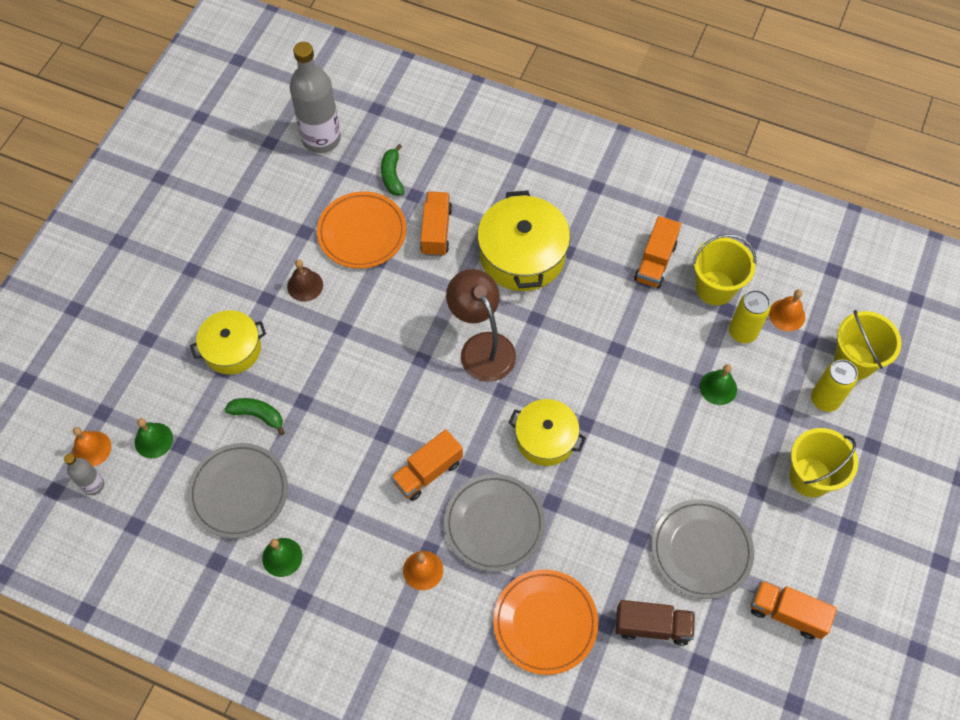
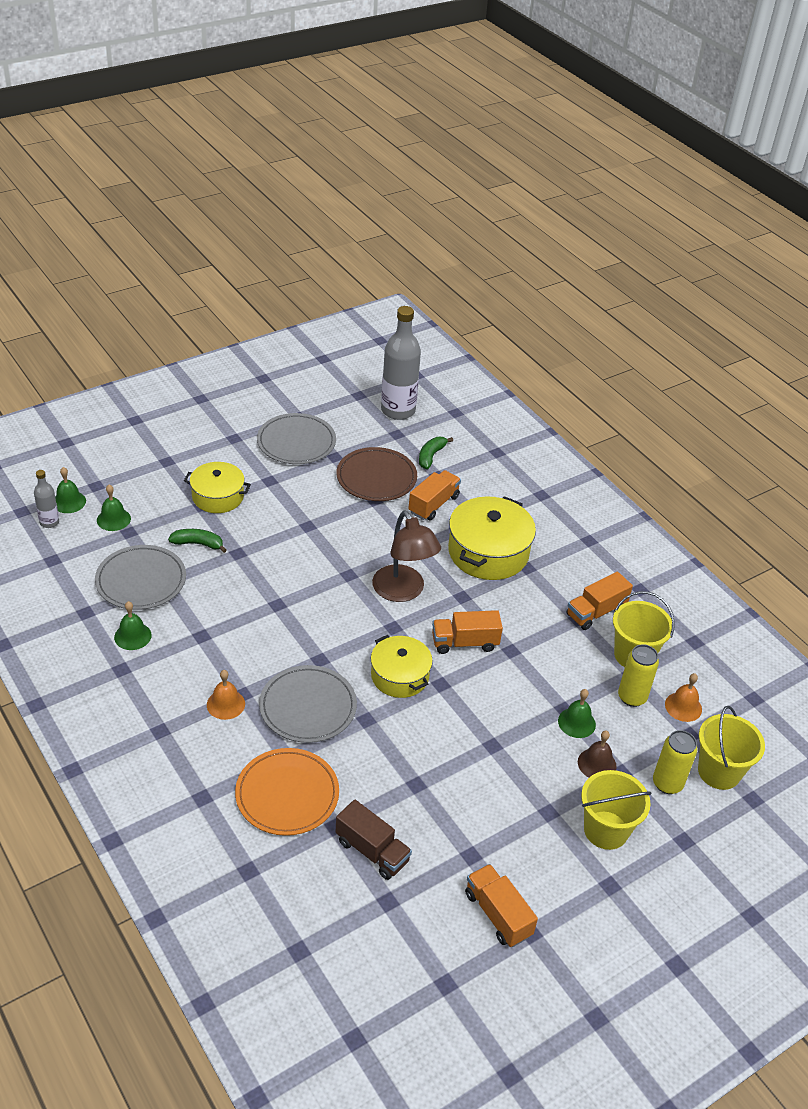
camera: 30 degrees right, 20 degrees down
(92, 448) = (69, 502): orange bell -> green bell
(258, 415) = (198, 544): green banana -> green banana turned 45 degrees counterclockwise
(305, 285) = (305, 487): brown bell -> brown bell (597, 764)
(362, 232) = (376, 478): orange plate -> brown plate
(428, 472) = (288, 645): orange truck -> orange truck (464, 643)
(482, 347) = (403, 592): brown lamp -> brown lamp turned 150 degrees clockwise
(701, 550) = (462, 824): grey plate -> grey plate (296, 442)

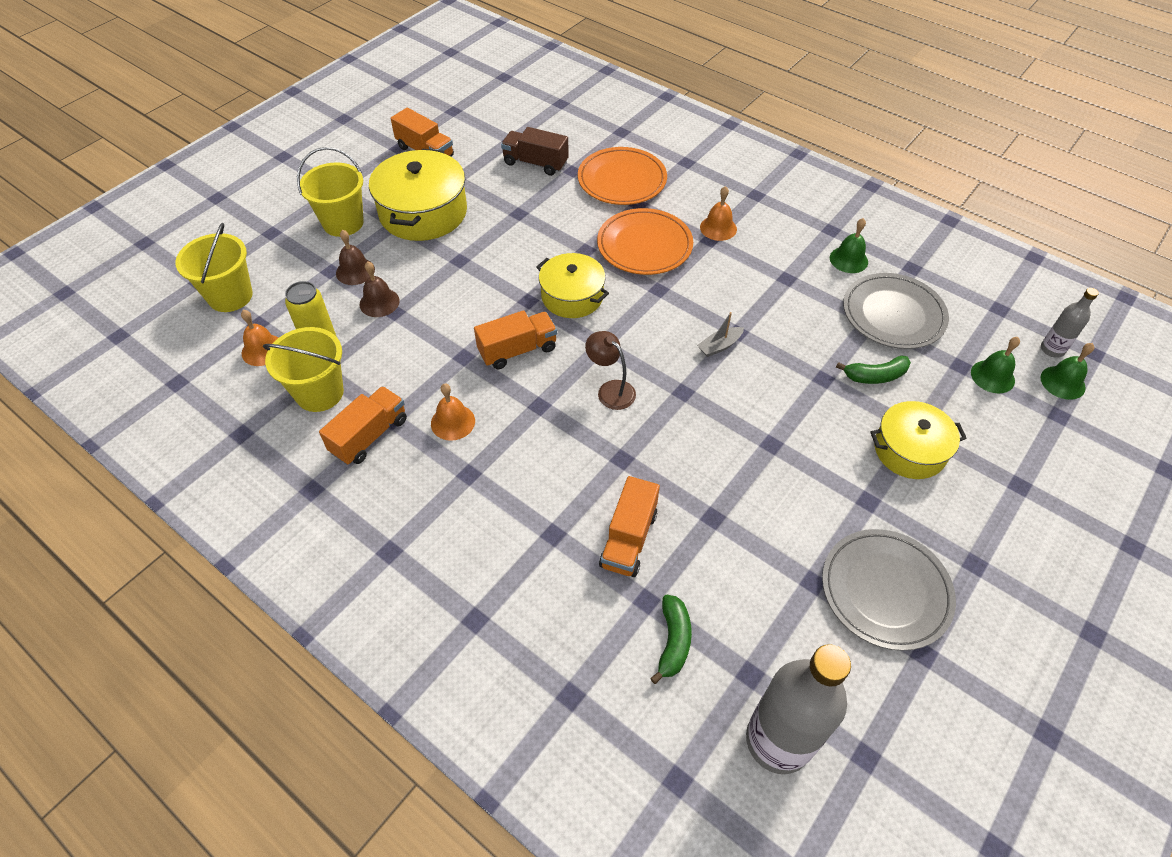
camera: 165 degrees right, 10 degrees up
(299, 598) = (719, 346): none -> grey boat
(308, 707) = (644, 245): grey plate -> orange plate
(376, 478) = (731, 561): brown plate -> none
(403, 592) = (610, 390): brown lamp -> brown lamp, size x0.58
(488, 552) = (526, 481): yellow pot -> yellow pot (423, 212)
(531, 604) = (453, 422): none -> orange bell
(576, 722) = (379, 302): green bell -> brown bell
(667, 783) = (284, 272): yellow can -> none

